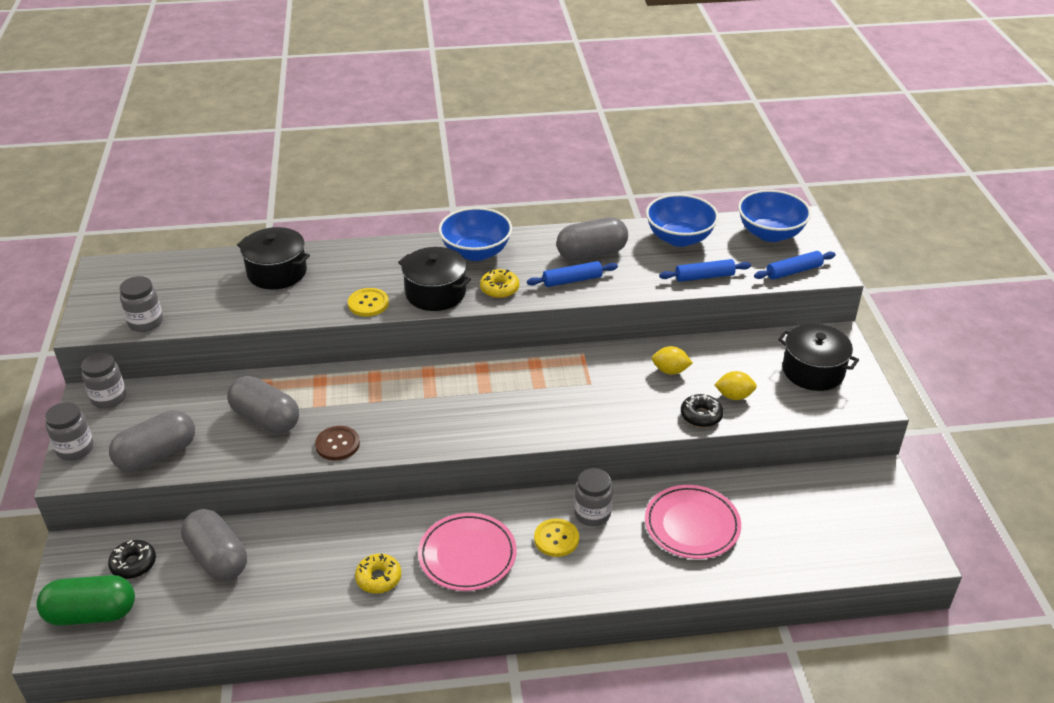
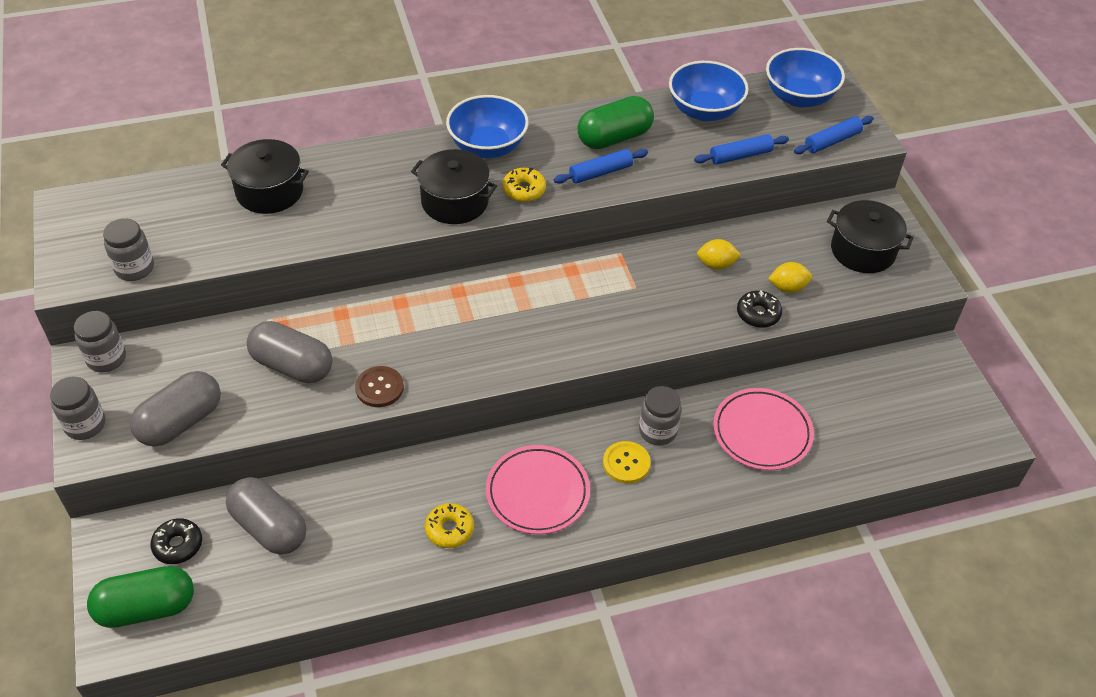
camera: 10 degrees left, 10 degrees up
(368, 303) = (383, 221): yellow button -> none
(591, 253) = (614, 137): grey capsule -> green capsule

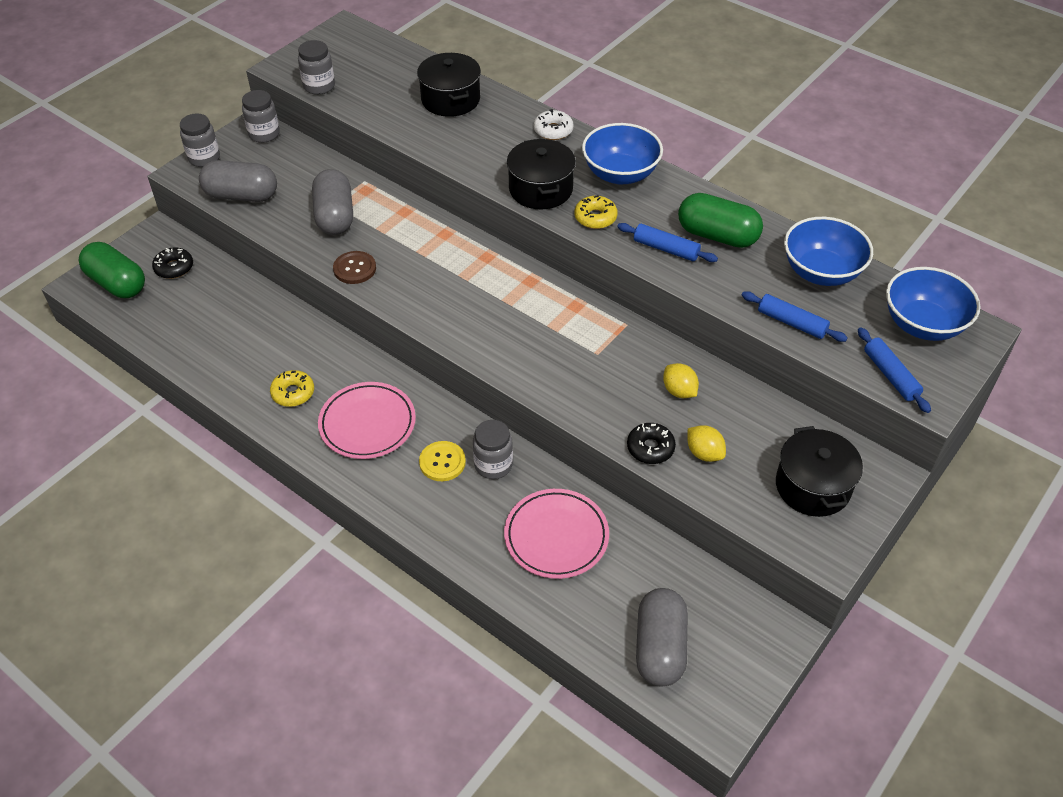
camera: 55 degrees right, 0 degrees up
(269, 527) = (221, 301): grey capsule -> grey capsule (660, 647)
(389, 153) = (553, 130): none -> white donut
(832, 141) = (891, 375): blue rolling pin -> blue rolling pin turned 45 degrees clockwise

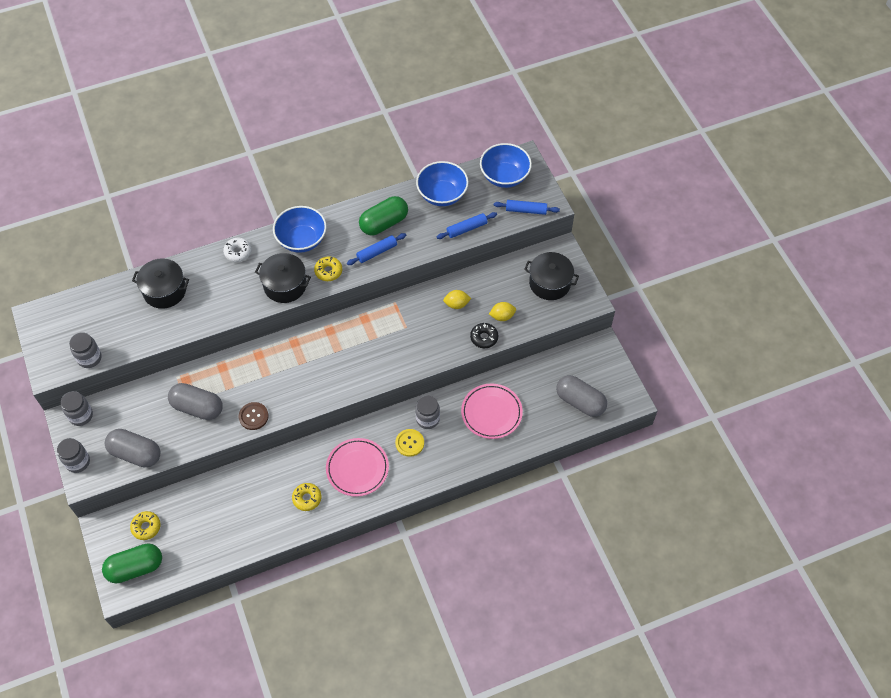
camera: 60 degrees left, 10 degrees up
(174, 268) = (146, 527): black donut -> yellow donut
(241, 195) = (135, 453): grey capsule -> grey capsule turned 75 degrees clockwise

